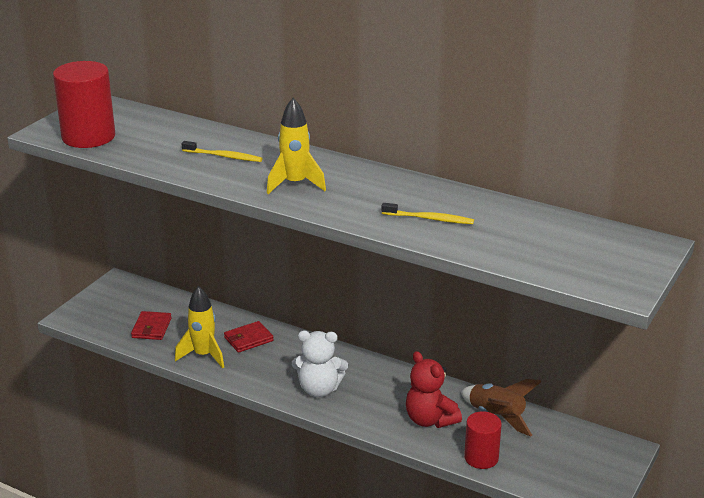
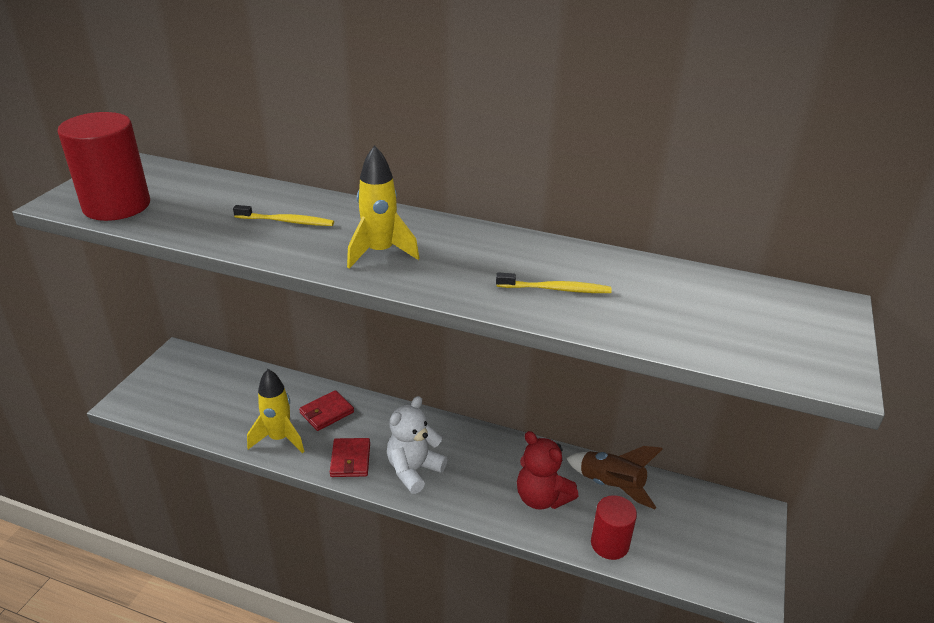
camera: 10 degrees left, 5 degrees up
(151, 328) = (218, 408): red wallet -> red wallet (350, 459)
(319, 389) = (414, 470): white teddy bear -> white teddy bear turned 135 degrees clockwise

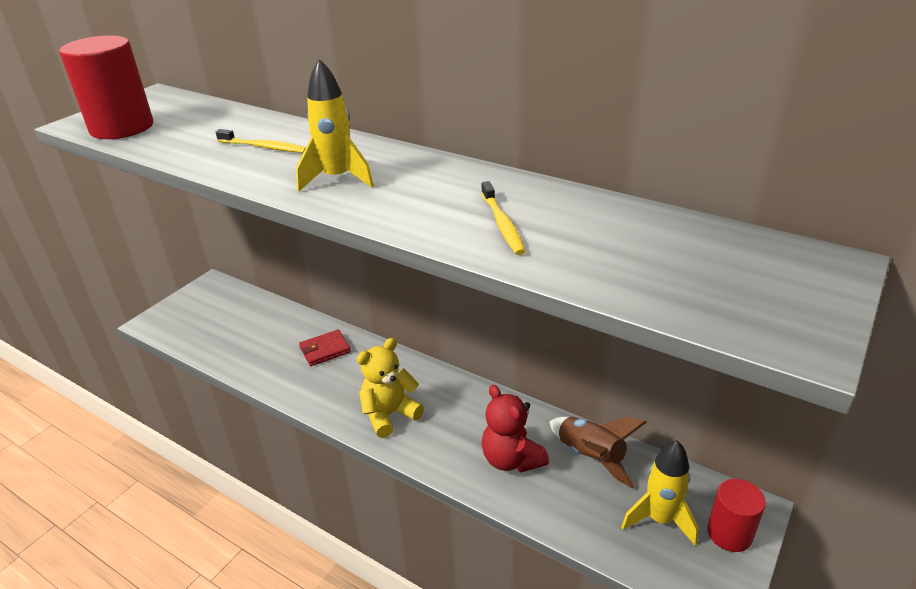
camera: 15 degrees right, 0 degrees up
(279, 438) = (273, 369): yellow rocket -> yellow rocket (659, 519)
(350, 459) = (332, 397): red wallet -> none
(414, 470) = (389, 414): white teddy bear -> yellow teddy bear
(556, 289) = (502, 224): yellow toothbrush -> yellow toothbrush turned 60 degrees clockwise
(609, 544) = (570, 518): red cylinder -> red cylinder (729, 533)

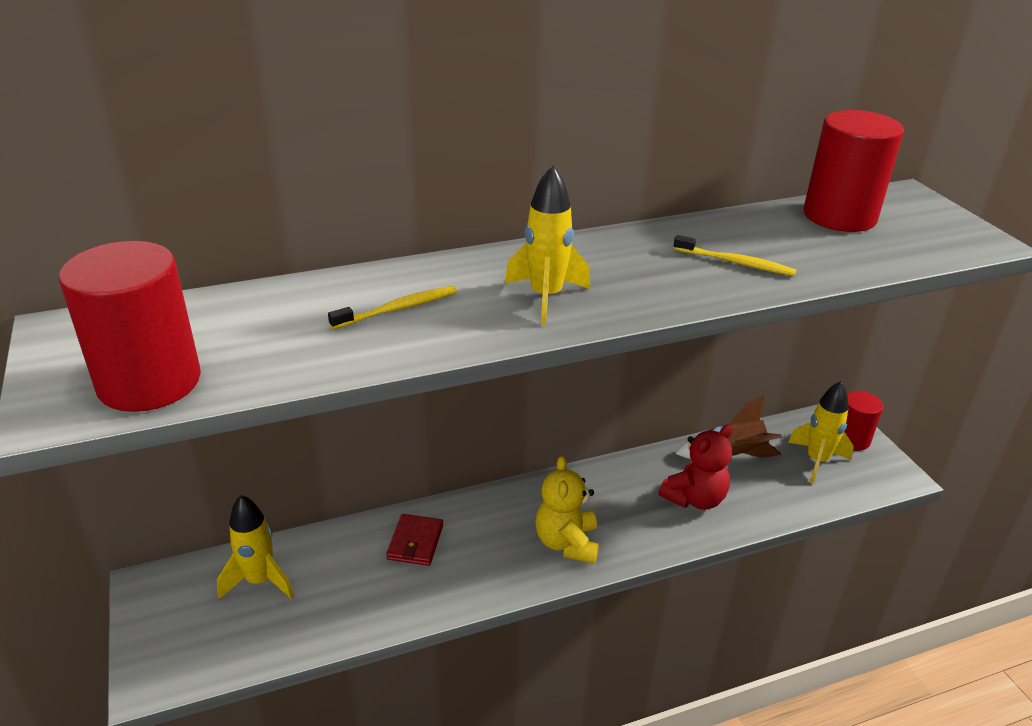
camera: 55 degrees left, 0 degrees up
(243, 314) = (260, 580): none -> yellow rocket
(511, 459) = (694, 498): red teddy bear -> red teddy bear turned 45 degrees counterclockwise
(692, 242) = (839, 216): none -> red cylinder

